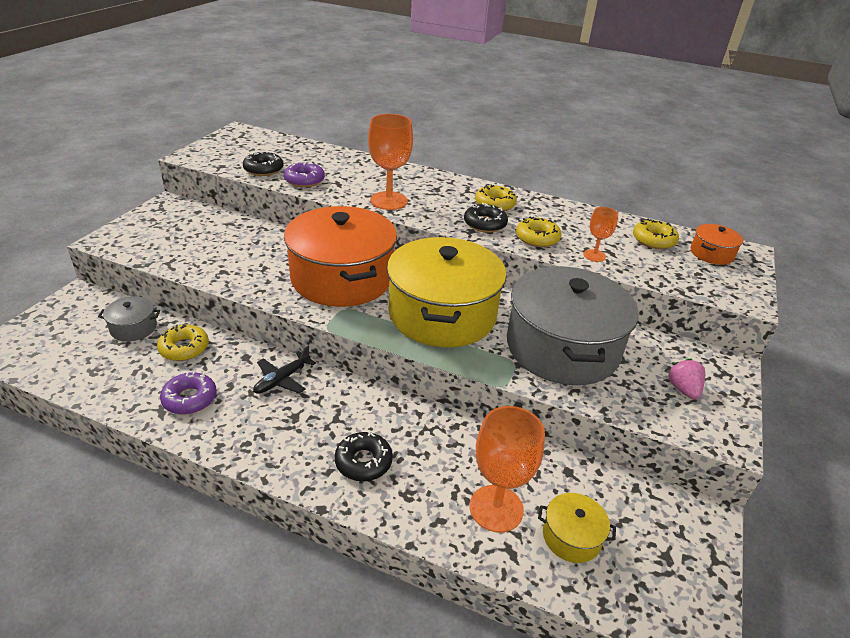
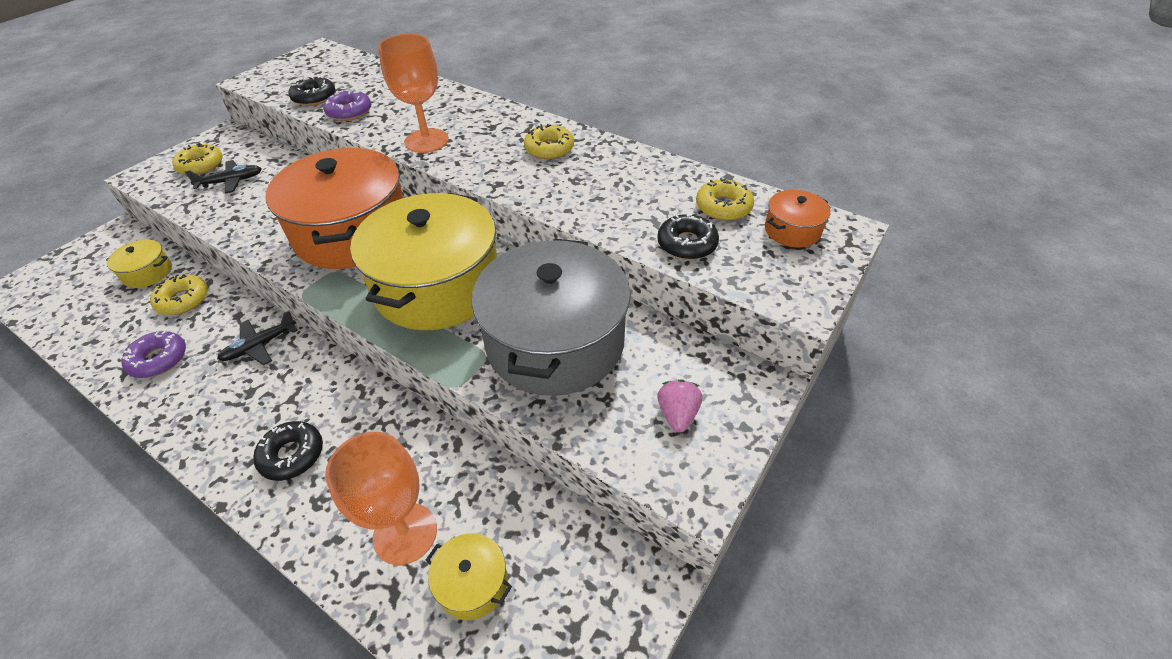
camera: 15 degrees right, 10 degrees up
(133, 328) = (148, 273): grey pot -> yellow pot
(200, 243) = (231, 181): none -> black plane
(485, 224) = (520, 175): black donut -> black donut (687, 244)
(537, 238) = (573, 197): yellow donut -> yellow donut (201, 165)
(594, 255) = (631, 225): orange goblet -> none

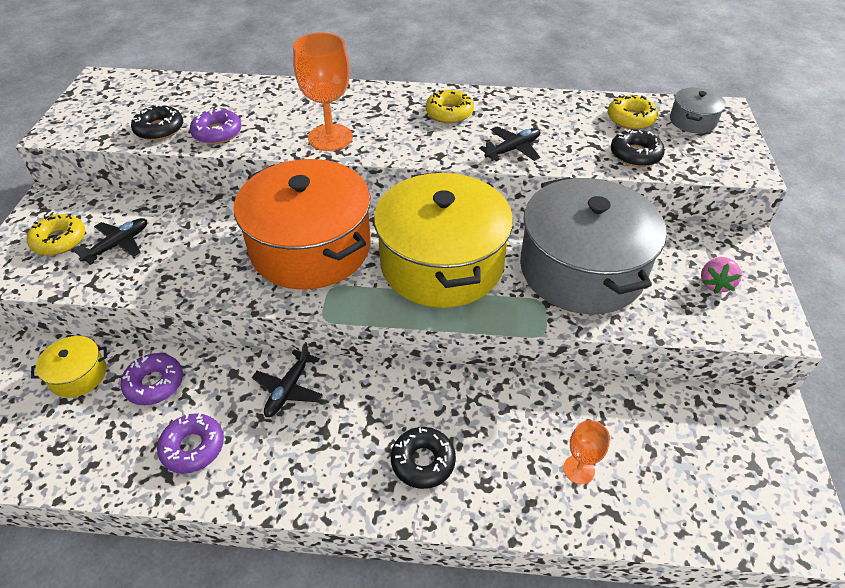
camera: 30 degrees left, 0 degrees up
(183, 300) = (154, 384): yellow donut -> purple donut
(405, 533) = (579, 469): orange goblet -> orange goblet, size x0.54
(472, 583) = (662, 476): yellow pot -> none
(569, 199) = (513, 149): none -> black plane
(677, 414) = (715, 284): pink strawberry -> pink strawberry turned 135 degrees counterclockwise
(792, 230) = (692, 121): orange pot -> grey pot

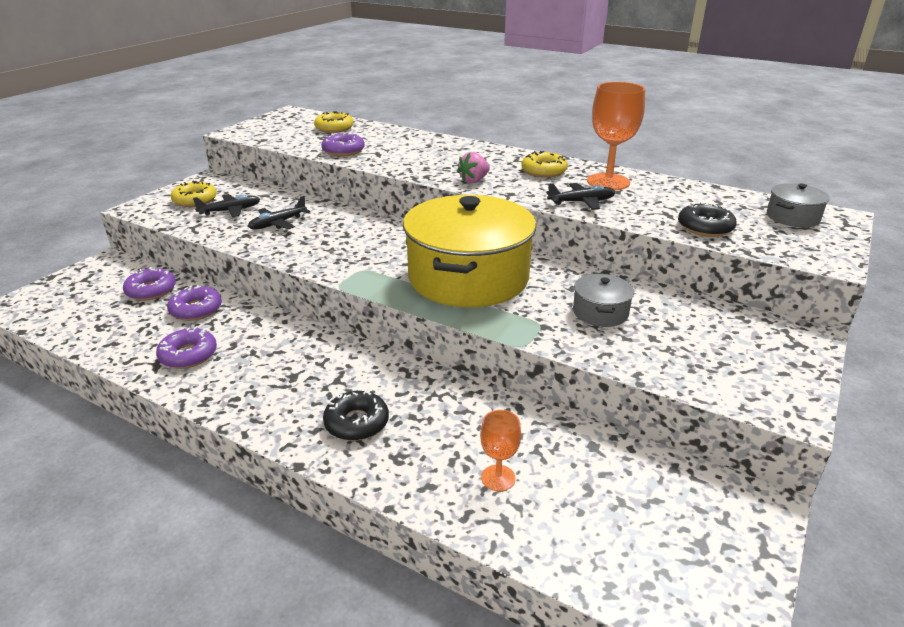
camera: 25 degrees right, 15 degrees down
(78, 375) = (151, 290): yellow pot -> purple donut
(159, 129) = (304, 142): black donut -> none
(289, 389) = (289, 341): black plane -> black plane (278, 223)
(310, 247) = (367, 243): orange pot -> none
(330, 137) = (427, 168): orange goblet -> orange goblet (608, 182)
(581, 269) = (600, 312): grey pot -> grey pot, size x0.42
(630, 119) = (723, 204): yellow donut -> yellow donut (334, 128)
(715, 284) = (741, 358): pink strawberry -> pink strawberry (474, 180)

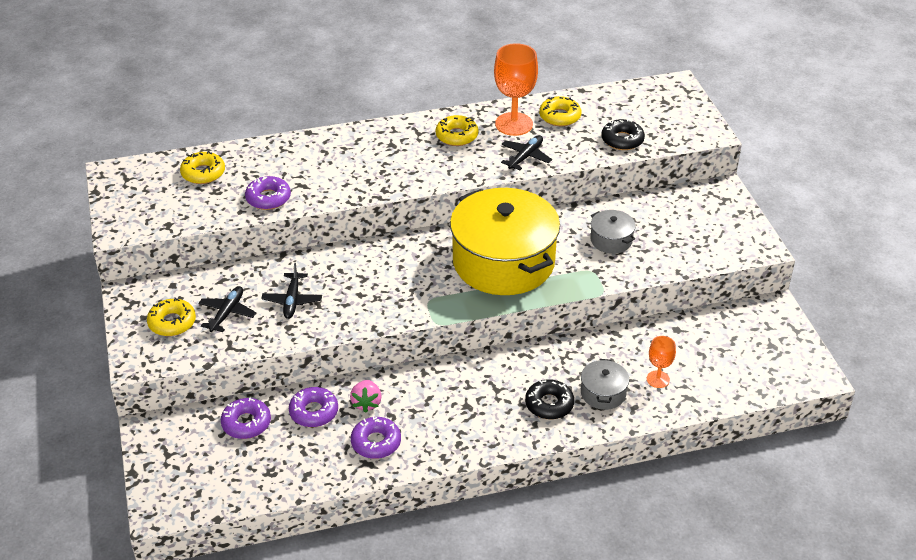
camera: 45 degrees left, 10 degrees up
(474, 180) = (425, 175): pink strawberry -> pink strawberry (366, 403)
(662, 192) = (560, 116): none -> yellow donut
(792, 217) = (655, 100): grey pot -> grey pot (603, 393)

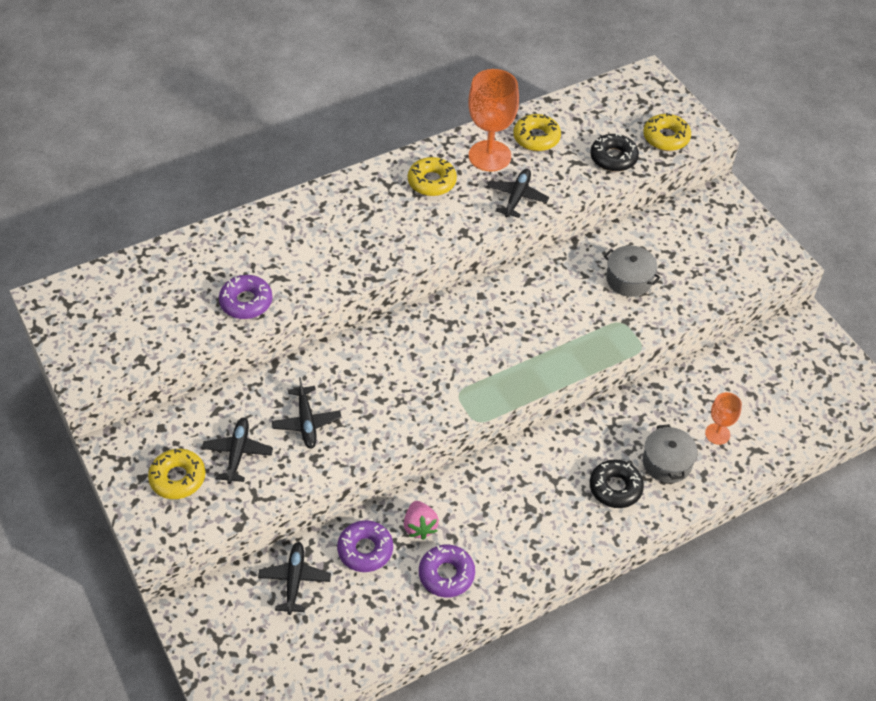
camera: 15 degrees left, 10 degrees up
(203, 173) = (157, 281): yellow donut -> yellow donut (666, 137)
(246, 423) = (294, 580): purple donut -> black plane
(503, 262) = (523, 328): yellow pot -> none

